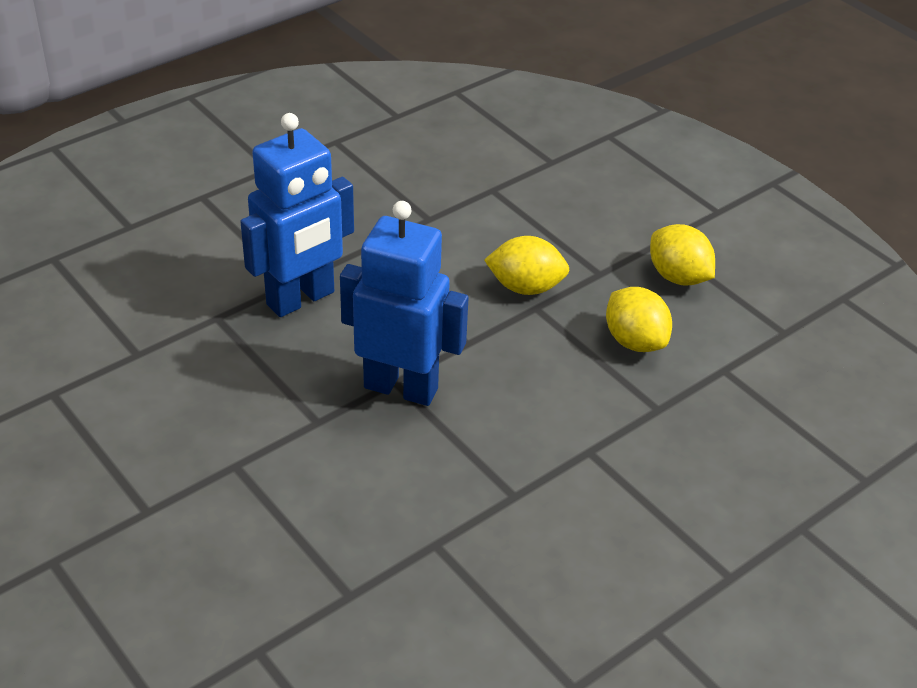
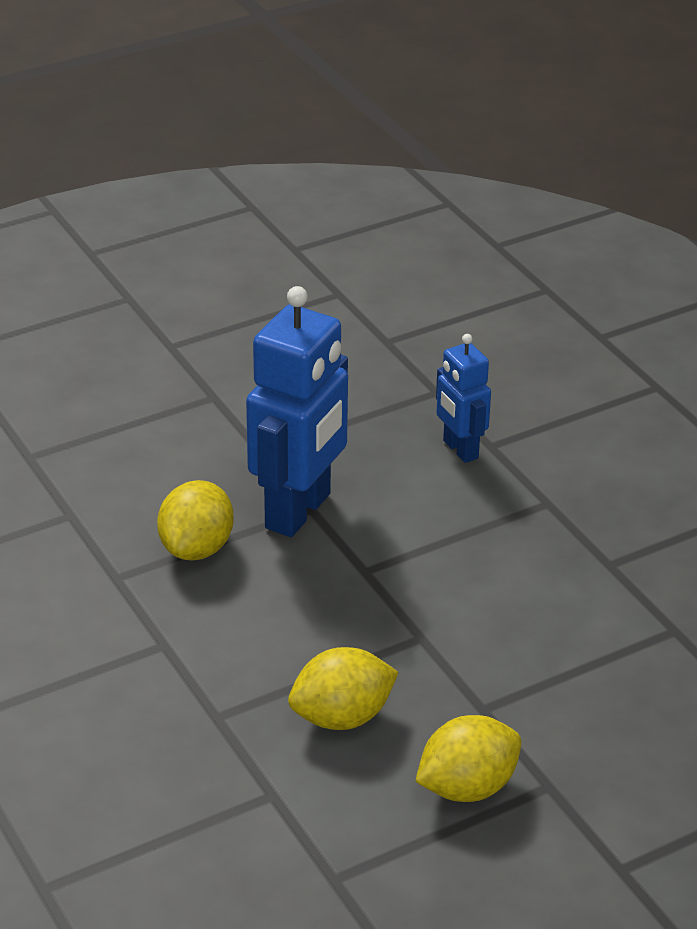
camera: 100 degrees right, 5 degrees down
(301, 299) = (460, 450): blue robot -> blue robot, size x0.54
(525, 287) = (461, 633): yellow lemon -> yellow lemon (197, 548)

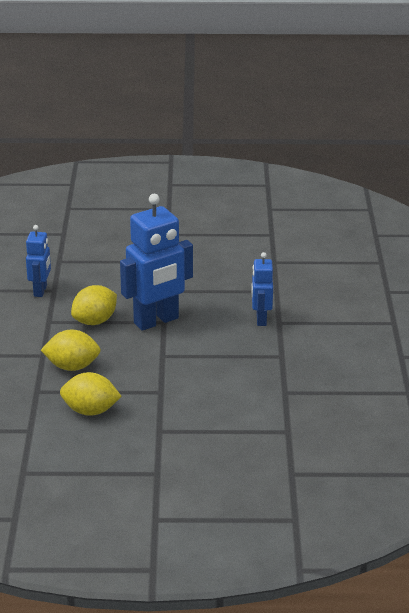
camera: 30 degrees right, 5 degrees down
(50, 524) = (40, 291): none -> blue robot
(467, 787) = (118, 459): yellow lemon -> yellow lemon (72, 366)

